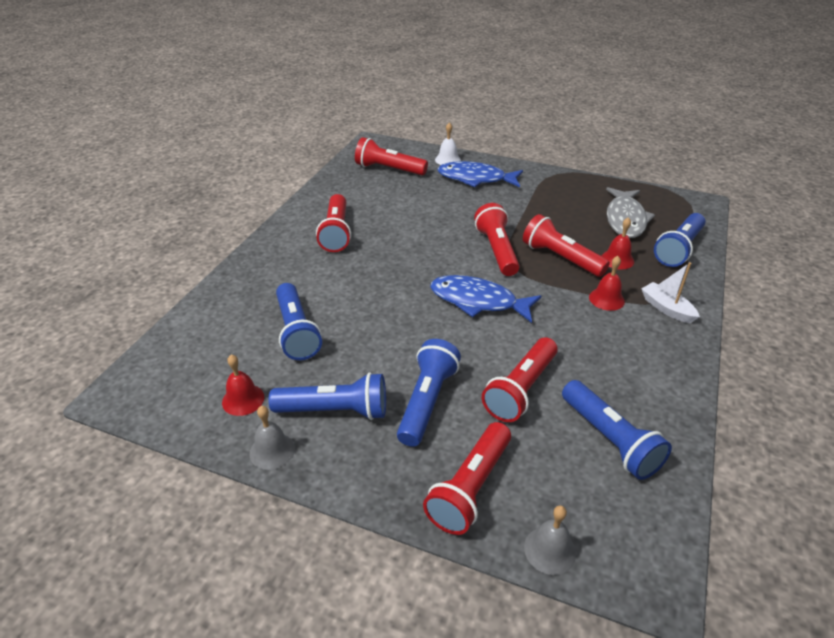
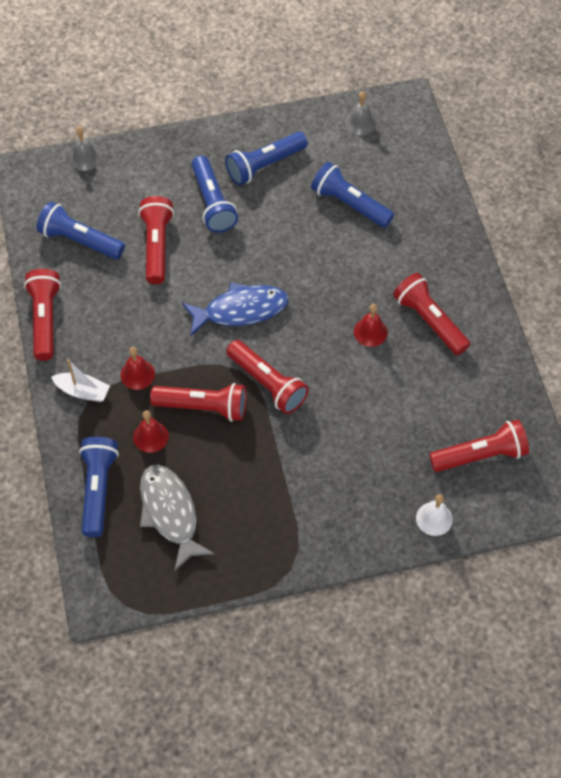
camera: 145 degrees right, 20 degrees up
(243, 399) = (328, 141): red bell -> red bell (370, 332)
(272, 451) = (277, 124): grey bell -> grey bell (360, 123)
(470, 488) = (147, 166): red flashlight -> red flashlight (45, 320)
(475, 179) = (372, 496): blue fish -> none

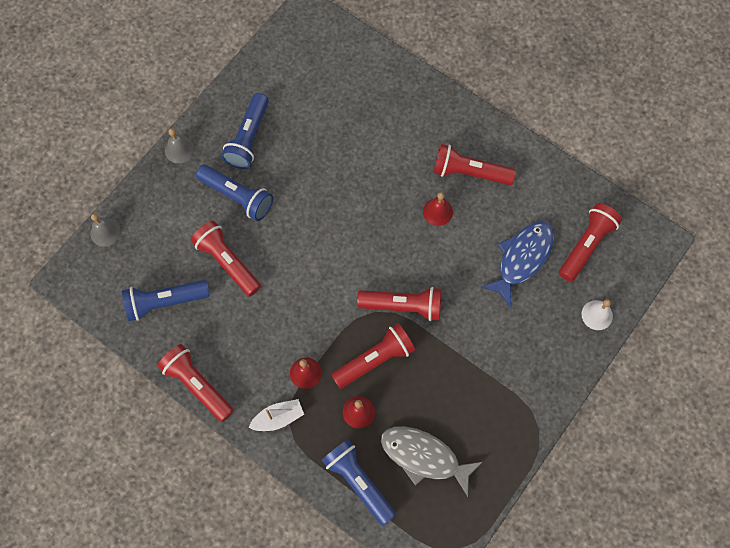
camera: 40 degrees left, 10 degrees up
(240, 310) = (334, 265): blue fish -> blue fish (522, 259)
(350, 204) = (337, 124): blue flashlight -> none
(360, 123) = (287, 53): grey bell -> grey bell (179, 150)

